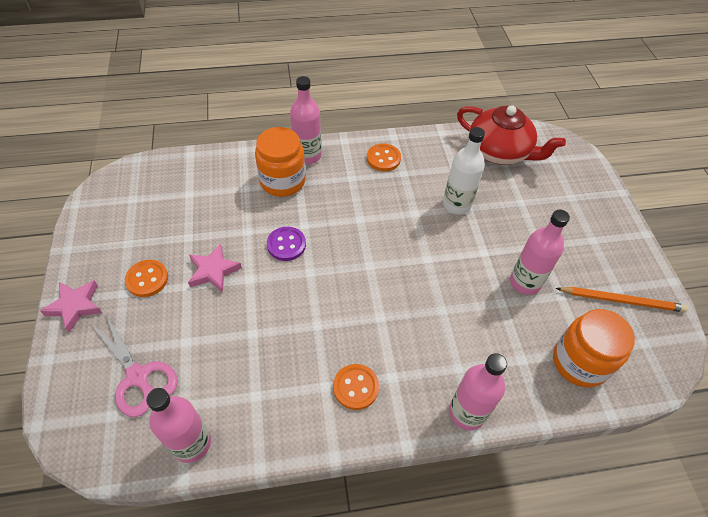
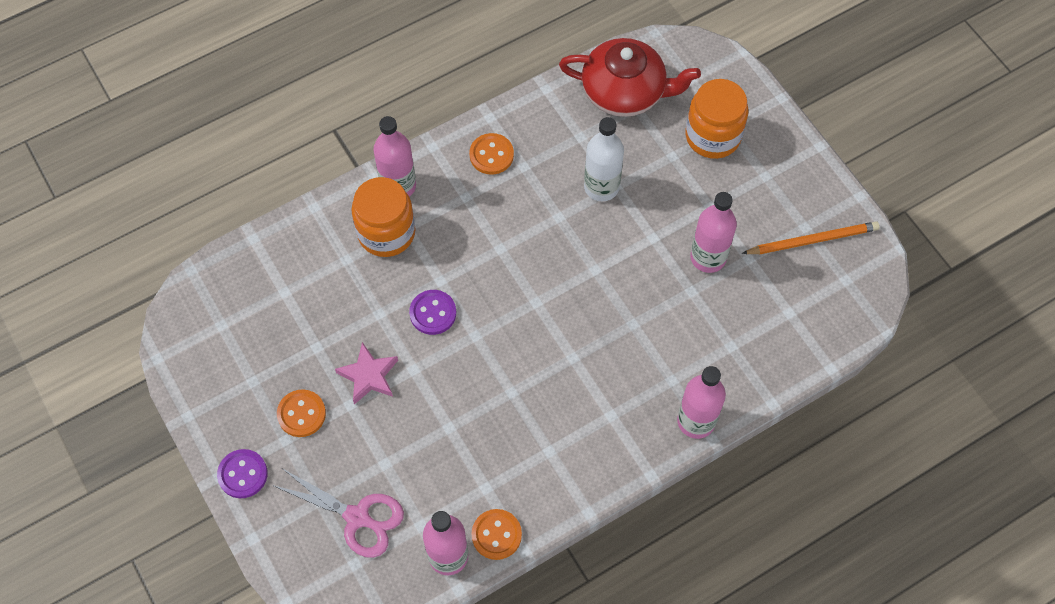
camera: 20 degrees left, 10 degrees up
(75, 306) = (243, 474): pink star -> purple button
(356, 387) = (580, 440): orange button -> orange button (496, 535)
(579, 362) = (788, 326): orange jar -> orange jar (713, 136)

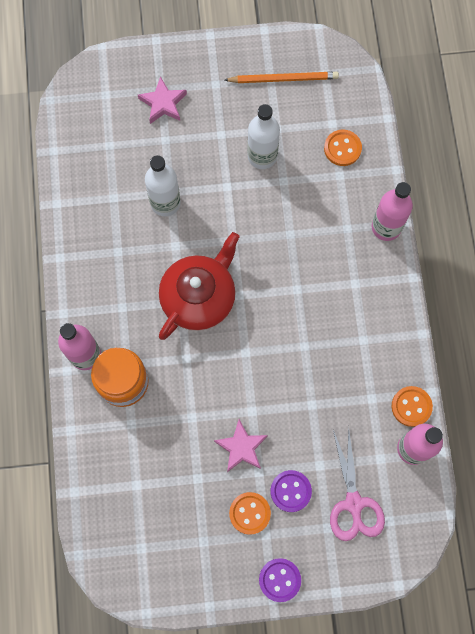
camera: 65 degrees left, 10 degrees up
(357, 517) = (354, 503): pink scissors -> pink scissors turned 120 degrees clockwise
(433, 313) = (211, 376): purple button -> purple button (290, 491)
(491, 155) = (95, 271): orange button -> orange button (342, 148)
(625, 92) = (91, 146): red teapot -> red teapot (199, 297)
(708, 257) = (262, 156): pink bottle -> white bottle
(713, 136) = (163, 103): orange jar -> pink star
(812, 240) = (283, 79): orange pencil -> orange pencil turned 75 degrees clockwise

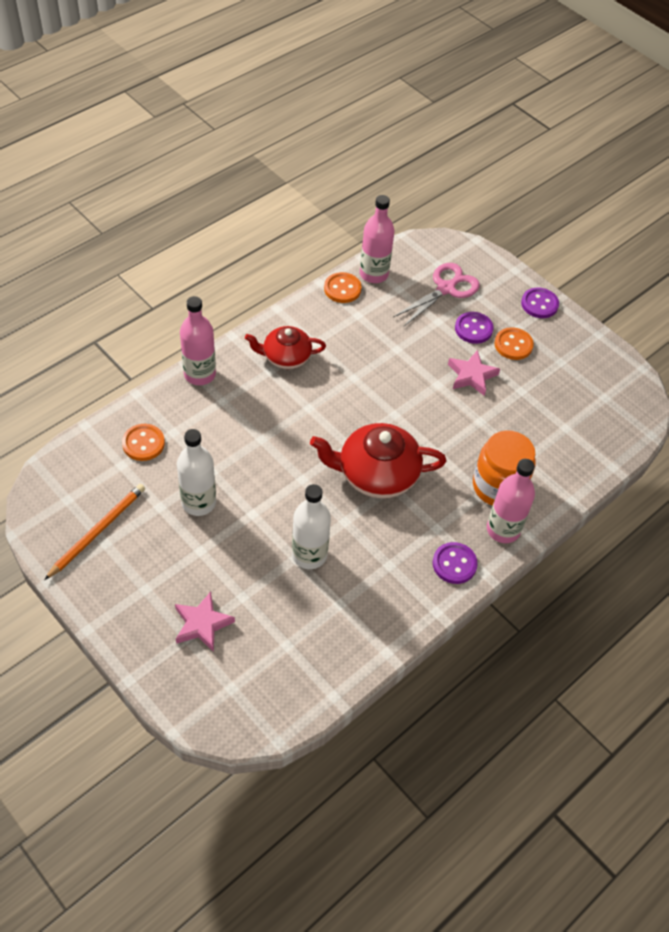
camera: 130 degrees left, 20 degrees down
(85, 297) = (454, 564): none -> purple button
(283, 79) = (98, 531): orange pencil -> orange pencil turned 75 degrees clockwise
(362, 305) = (285, 357): none -> red teapot

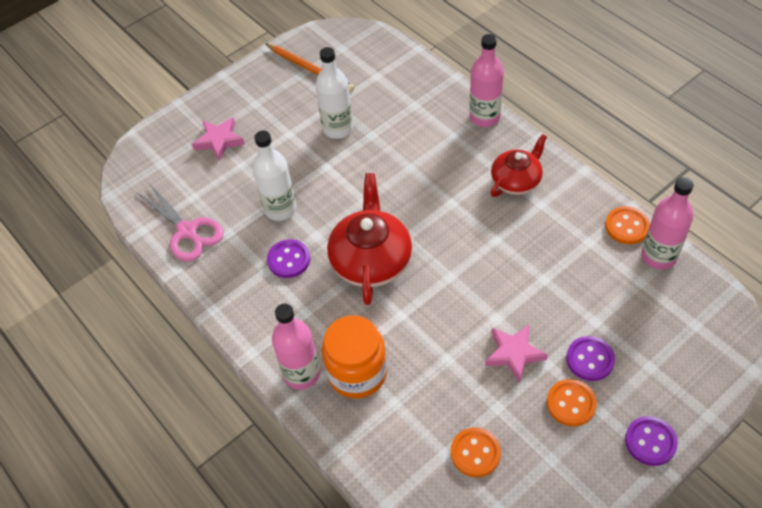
camera: 100 degrees right, 0 degrees up
(143, 443) = (400, 86): orange button -> orange button (475, 453)
(285, 357) = (516, 181): red teapot -> red teapot turned 45 degrees clockwise
(446, 288) = (653, 331): pink scissors -> pink scissors (187, 231)
(454, 564) = (263, 326): purple button -> purple button (289, 260)

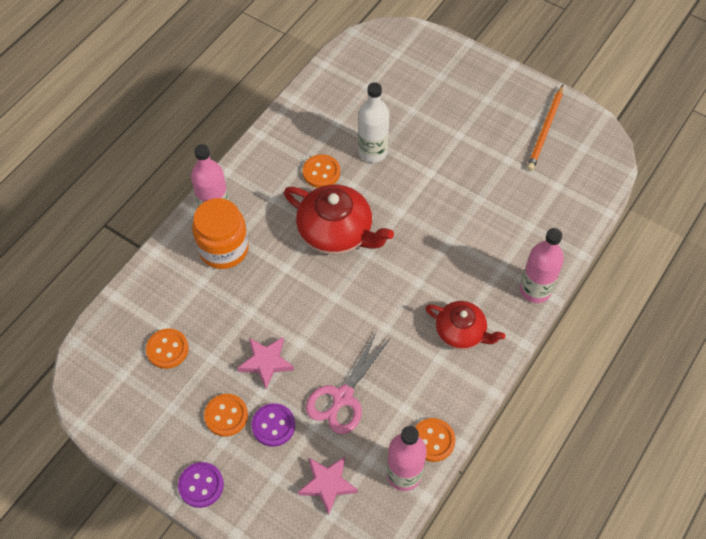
camera: 70 degrees right, 5 degrees up
(187, 231) = (331, 94): pink scissors -> pink scissors (342, 397)
(219, 140) = (434, 86): pink star -> pink star (327, 484)
(289, 260) = (321, 172): purple button -> orange button
(338, 128) = (478, 171): white bottle -> none
(371, 260) = (336, 232): red teapot -> red teapot turned 45 degrees clockwise

